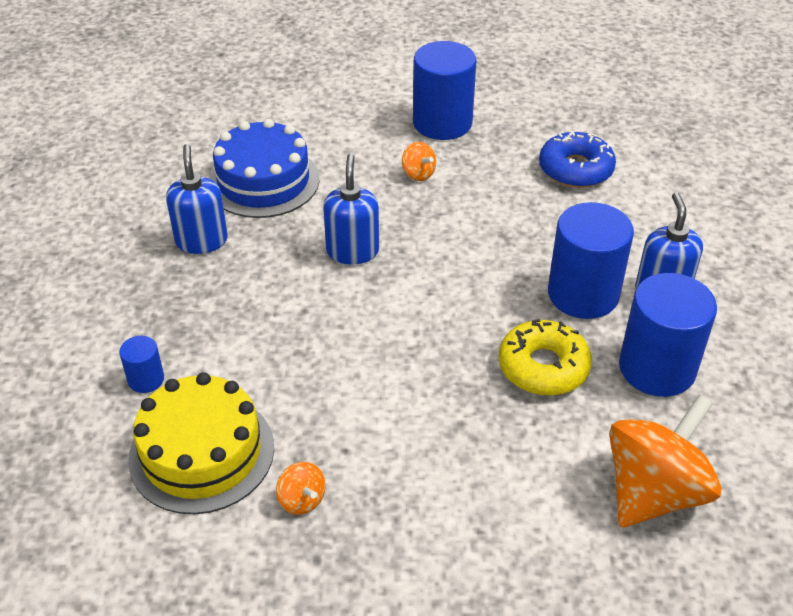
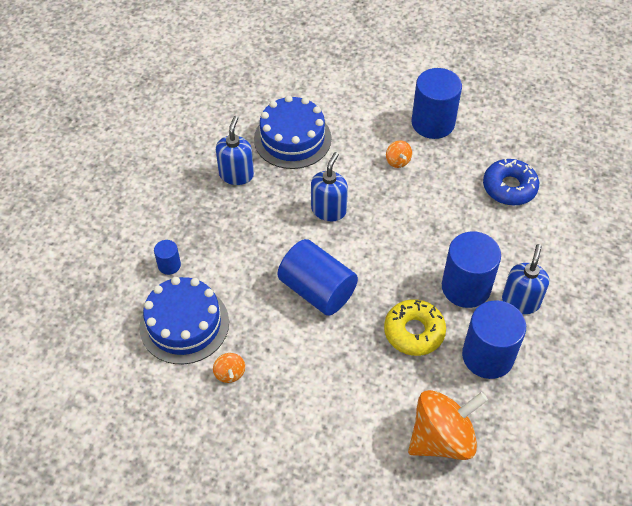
camera: 20 degrees right, 10 degrees up
(202, 452) = (184, 324): yellow cake -> blue cake
(383, 352) = (317, 290): none -> blue cylinder

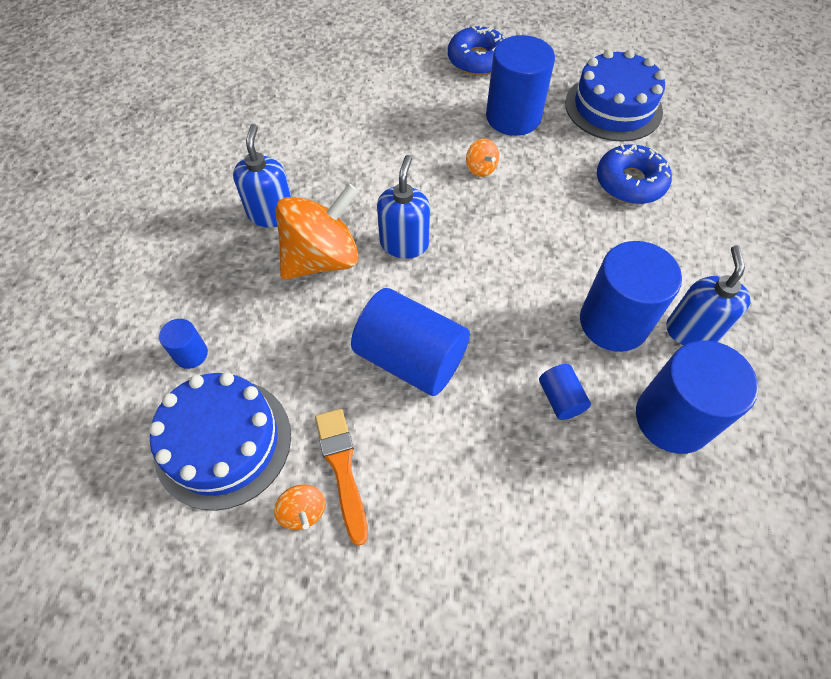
camera: 10 degrees left, 5 degrees up
(259, 352) = (342, 468): none -> orange brush
(292, 139) = (339, 158): blue cake -> blue cake (613, 107)
(414, 332) = (560, 399): yellow donut -> blue cylinder
(416, 70) = (477, 60): none -> blue donut
(442, 438) = (646, 563): orange spinning top -> orange spinning top (322, 258)

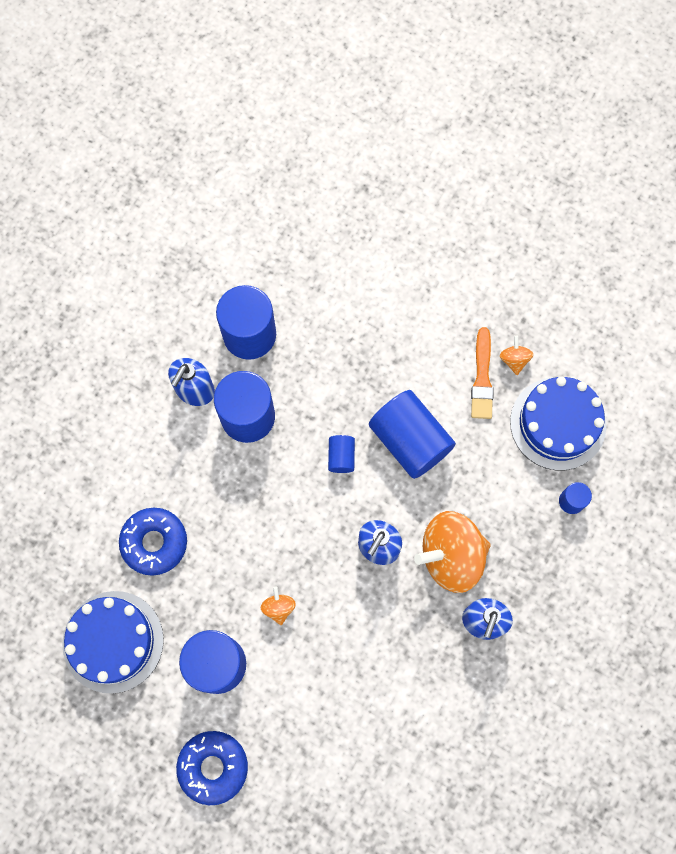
camera: 160 degrees left, 15 degrees up
(560, 399) = (317, 374): blue cylinder -> blue cylinder (341, 457)

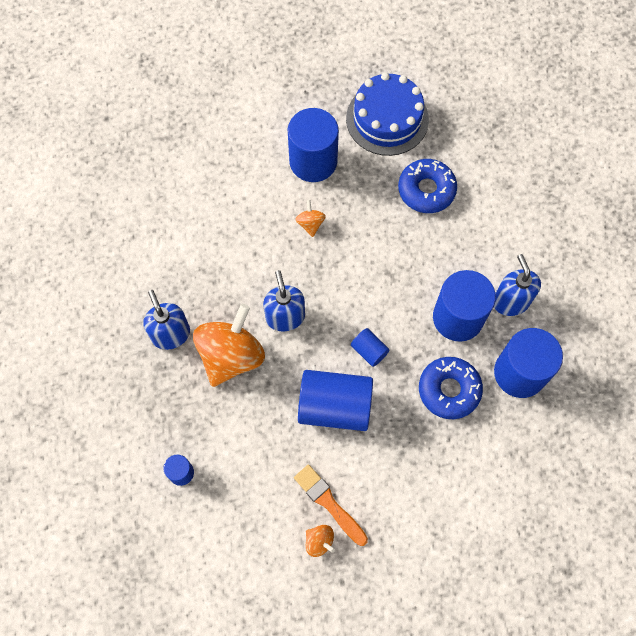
camera: 135 degrees right, 5 degrees down
(213, 767) = (257, 110): blue donut -> blue donut (449, 390)
(278, 607) = (310, 224): orange spinning top -> orange spinning top turned 135 degrees counterclockwise
(558, 423) = (242, 522): blue cake -> none

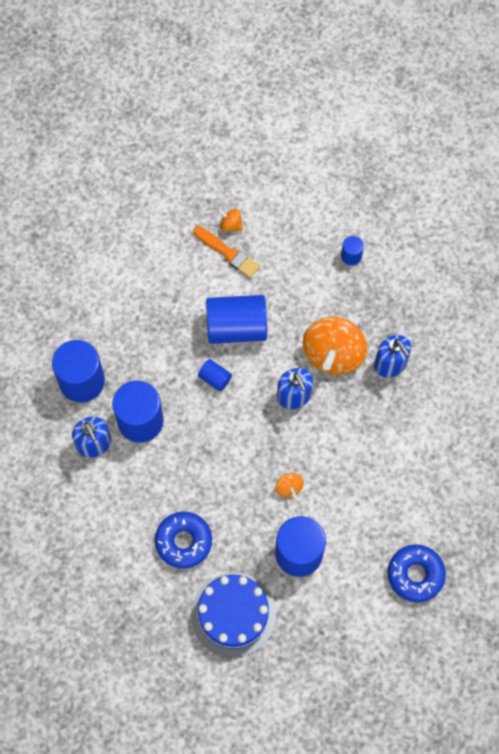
camera: 170 degrees right, 0 degrees up
(449, 390) = (141, 357): blue donut -> blue donut (415, 575)

